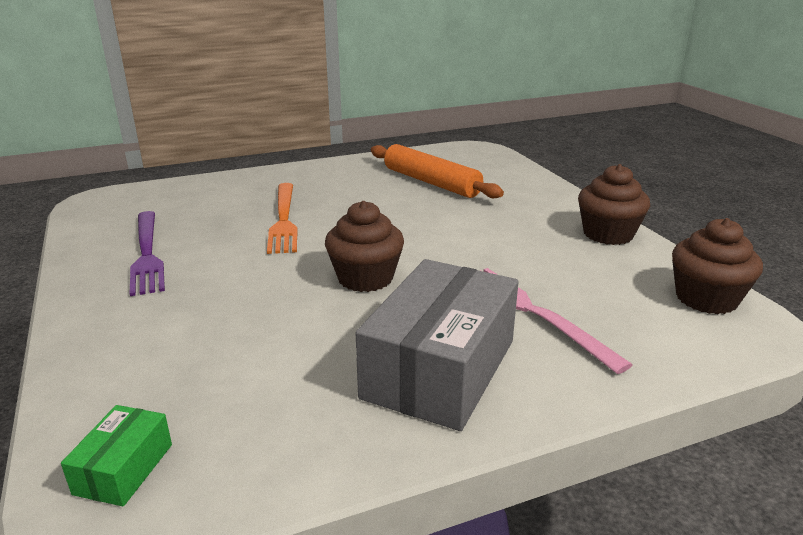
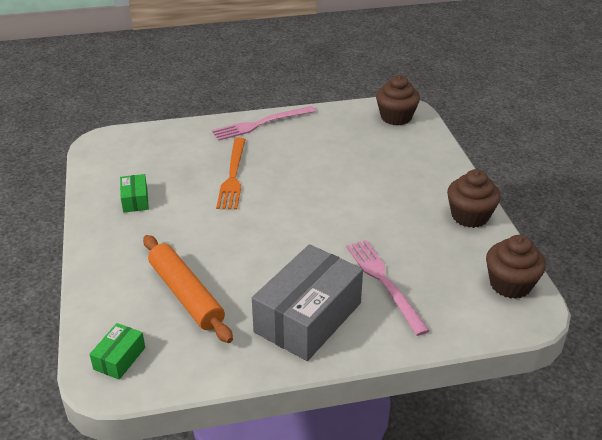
camera: 10 degrees right, 10 degrees up
(147, 254) = (135, 200): purple fork -> green box
(309, 171) = (261, 124): none -> pink fork
(365, 278) = (279, 239): brown cupcake -> brown cupcake (396, 117)
(431, 182) = (354, 146): orange rolling pin -> orange rolling pin (186, 295)

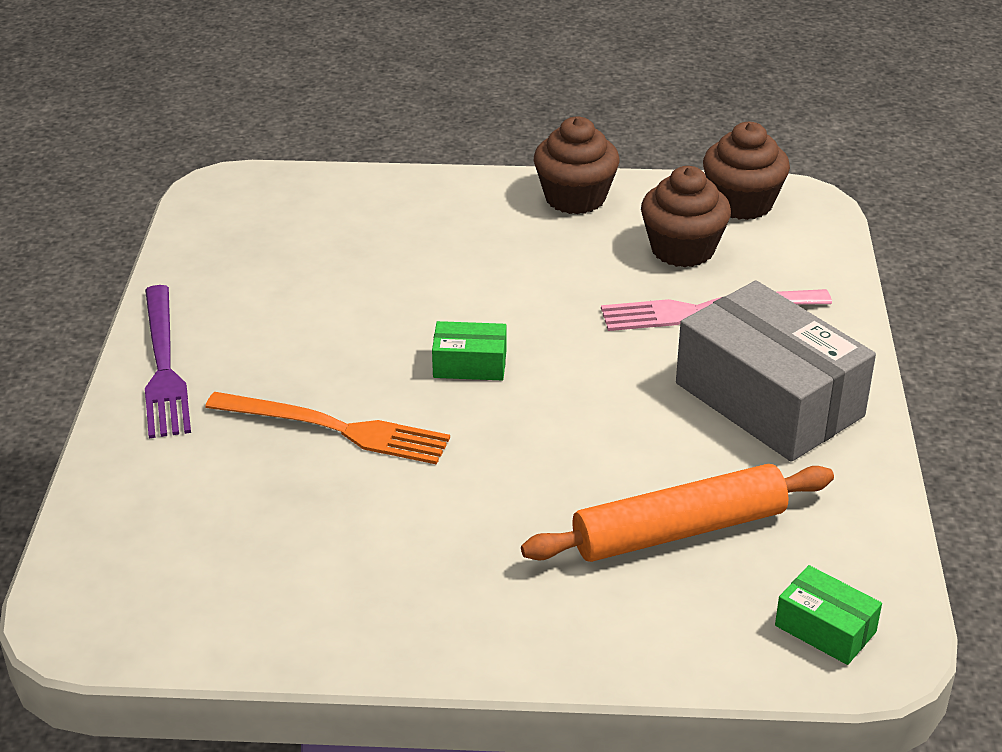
camera: 75 degrees left, 0 degrees up
(135, 200) = (354, 577): green box -> green box (470, 364)
(261, 124) = (164, 366): pink fork -> purple fork
(396, 117) = (248, 203): brown cupcake -> brown cupcake (682, 249)

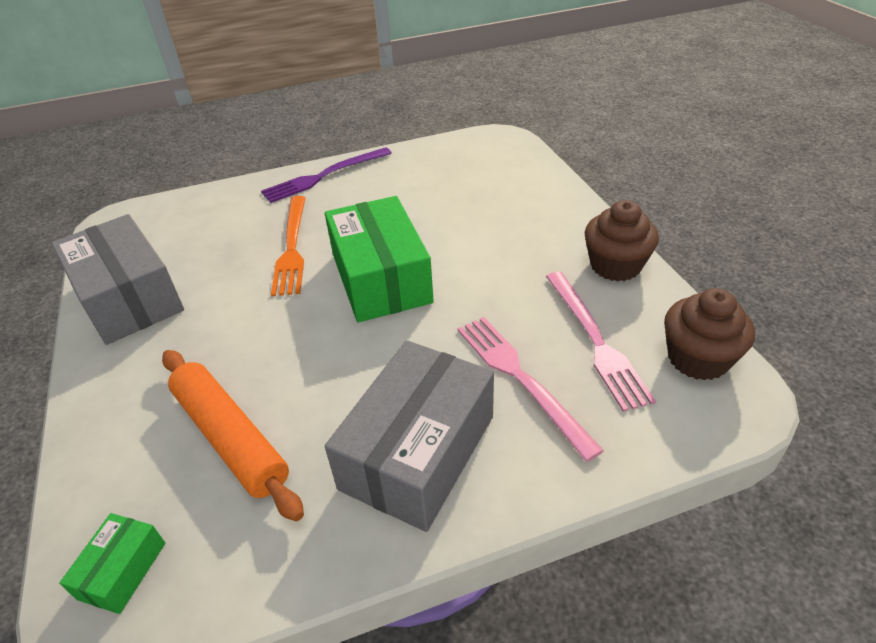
camera: 70 degrees right, 5 degrees up
(331, 609) = (129, 297): none -> grey box
(470, 364) = (381, 278): green box -> green box, size x2.21
(682, 249) = (595, 341): brown cupcake -> pink fork

